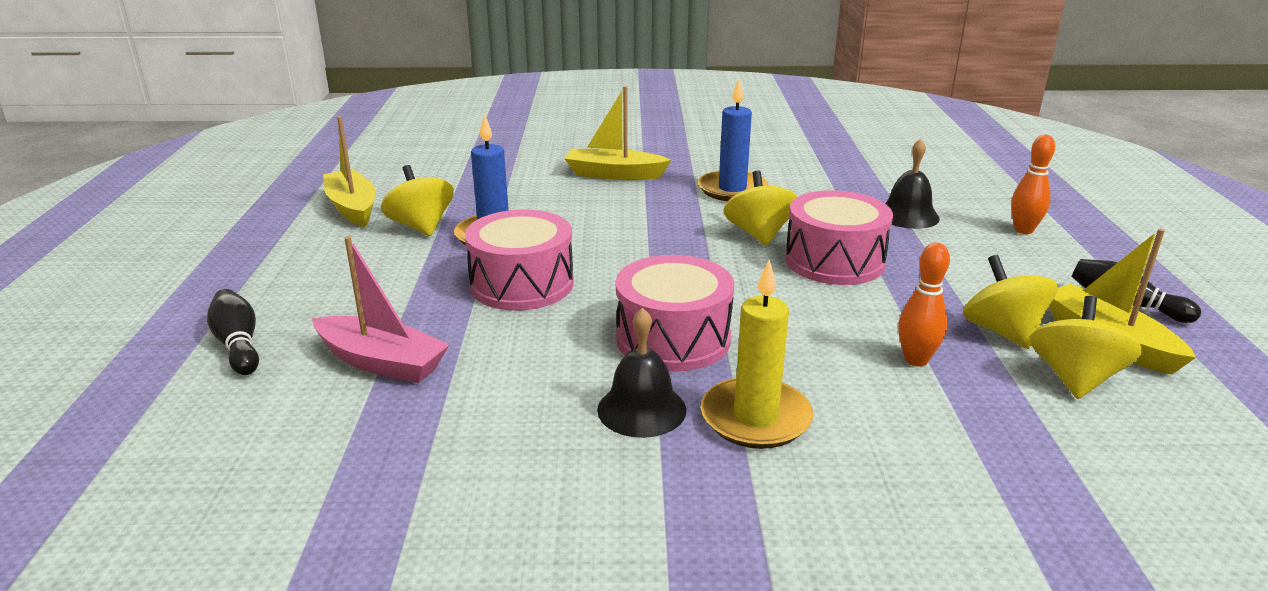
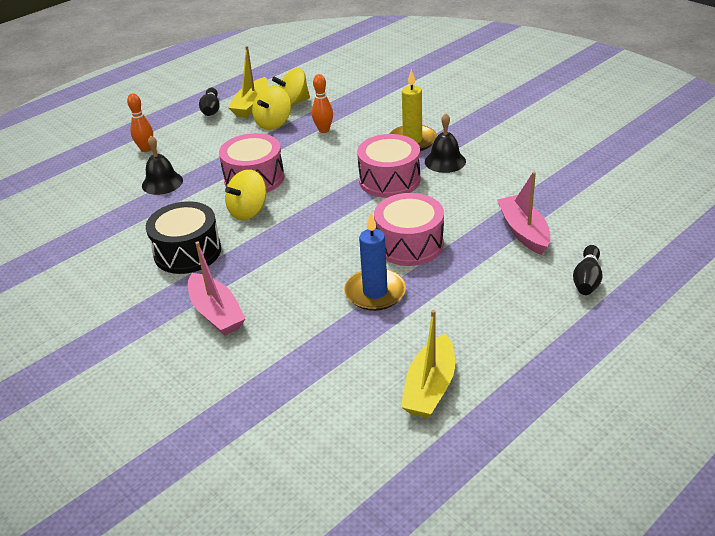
camera: 130 degrees left, 10 degrees up
(421, 227) = (406, 330): yellow spinning top -> none
(614, 174) = (216, 313): yellow boat -> pink boat
(732, 189) = (187, 252): blue candle -> black drum

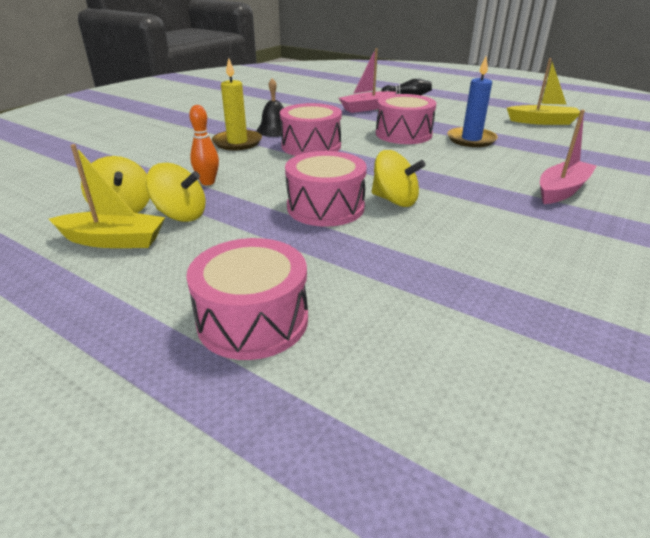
camera: 105 degrees left, 5 degrees down
(146, 149) = (253, 320): orange bowling pin -> pink drum
(162, 183) = (357, 274): black bell -> none
(187, 252) = (492, 222): black drum -> none
(211, 109) = (113, 277): black bowling pin -> none

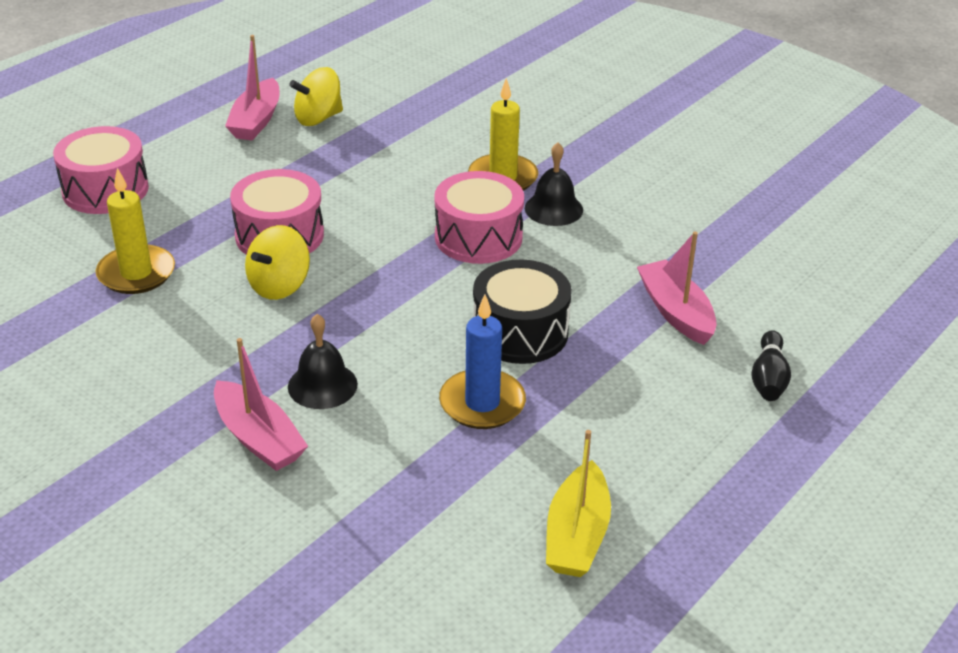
camera: 95 degrees right, 5 degrees up
(113, 240) = (256, 120): yellow boat -> pink boat
(181, 215) = (294, 149): yellow spinning top -> none
(208, 182) = (371, 161): orange bowling pin -> none
(403, 134) = (520, 332): pink drum -> black drum
(410, 268) = (136, 273): none -> yellow candle
(493, 177) = (322, 385): none -> black bell

